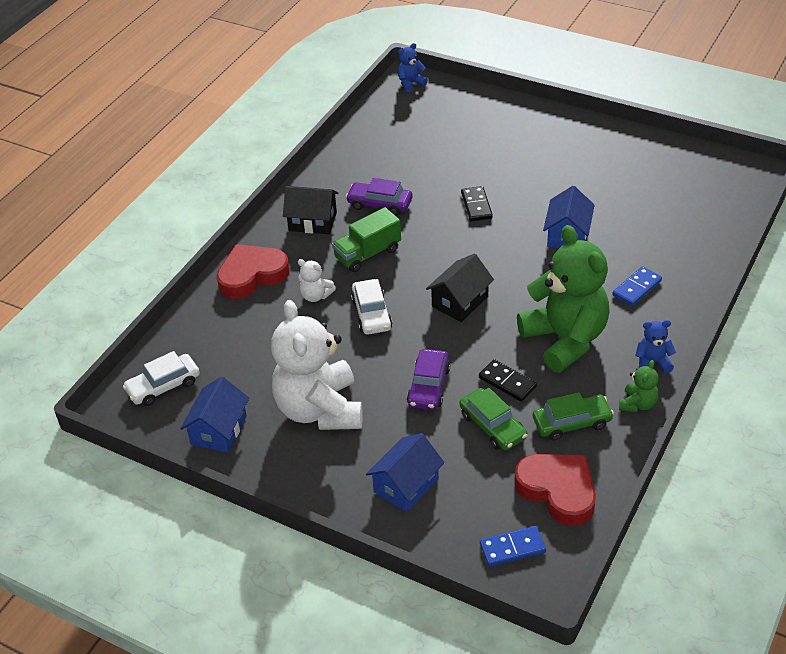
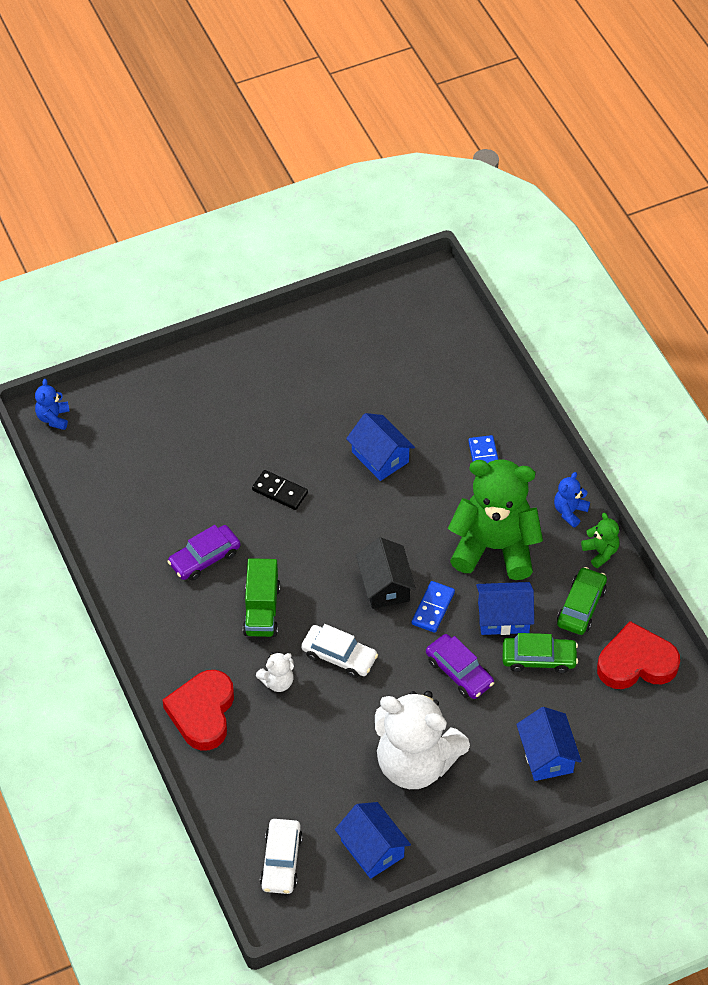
camera: 55 degrees left, 10 degrees up
(312, 221) = (176, 623): black house -> none
(507, 382) = (503, 617): black domino -> blue house
(512, 548) = (662, 728): blue domino -> blue domino (433, 608)

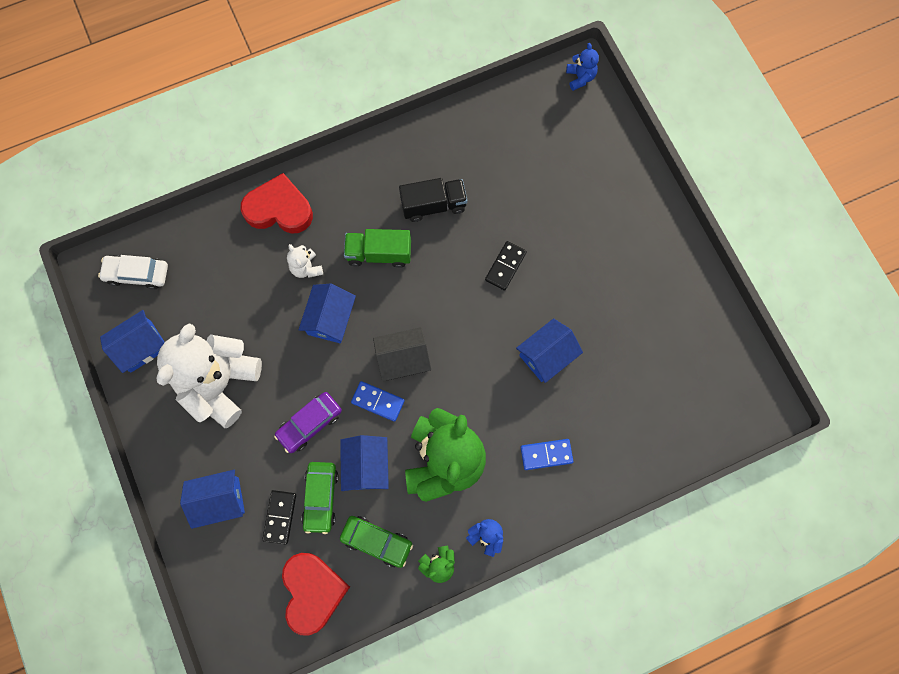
camera: 90 degrees right, 20 degrees up
(53, 418) = (580, 77): blue teddy bear -> blue teddy bear turned 75 degrees clockwise
(204, 558) = (433, 205): purple car -> black truck
(339, 656) = (330, 319): white car -> blue house
(561, 696) = (280, 517): none -> black domino

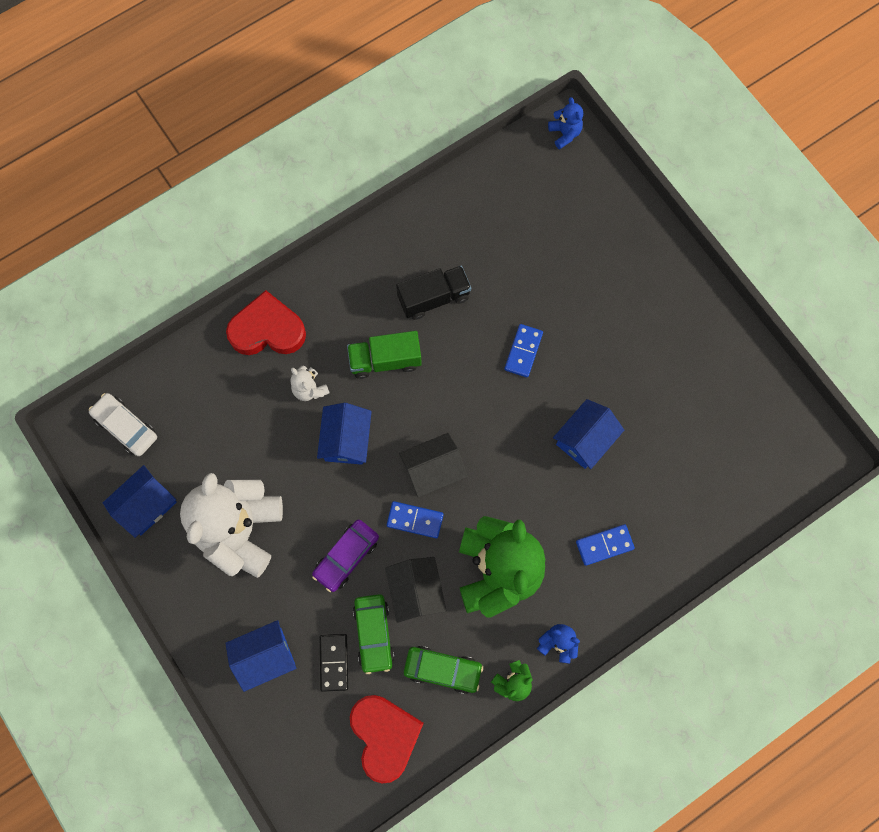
camera: 10 degrees left, 0 degrees up
(137, 274) = (126, 427): white car -> white car turned 45 degrees clockwise
(366, 466) = (416, 591): blue house -> black house
(505, 266) = (523, 351): black domino -> blue domino

